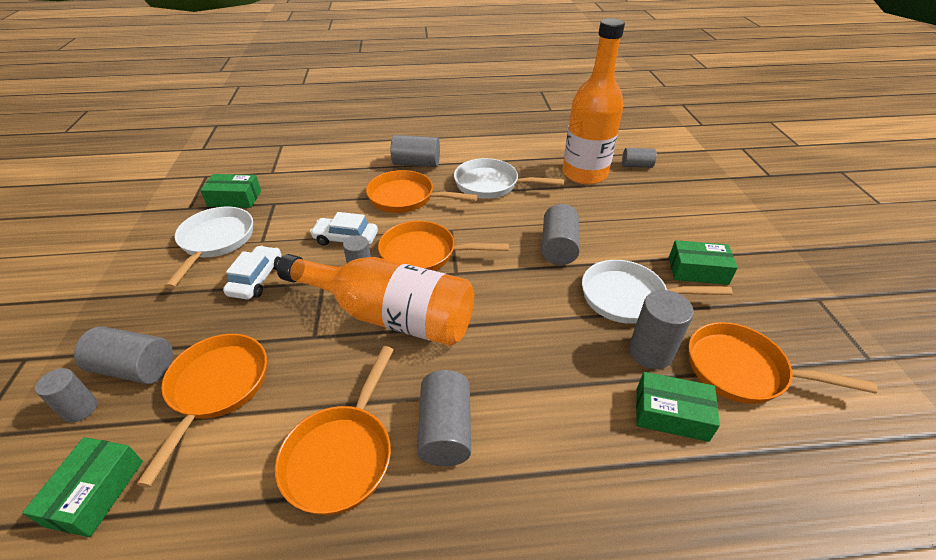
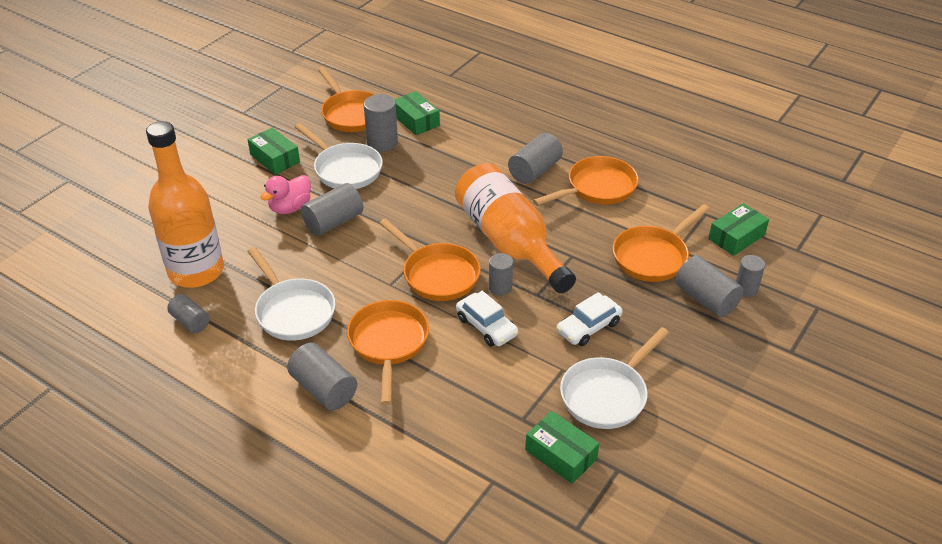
camera: 140 degrees left, 0 degrees up
(406, 198) = (388, 343): orange pan -> orange pan turned 150 degrees counterclockwise
(607, 239) = (290, 208): none -> pink duck
(636, 166) = (138, 251): grey cylinder -> grey cylinder (190, 321)

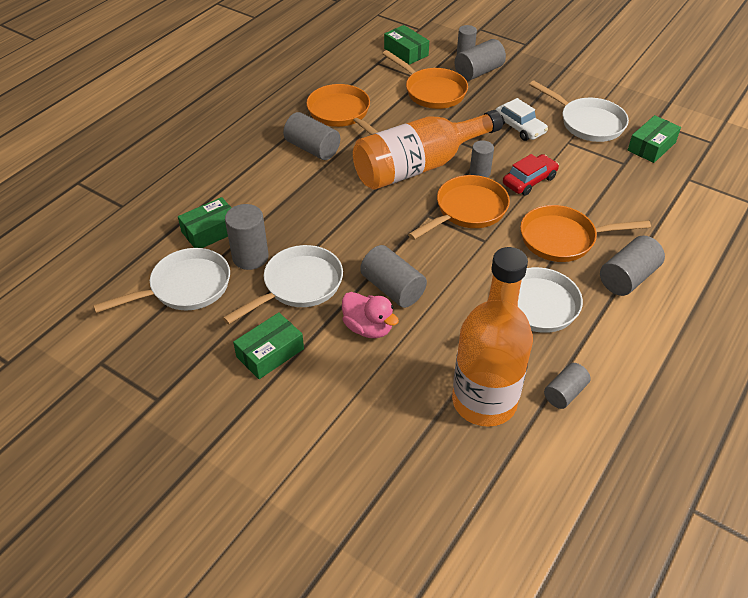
camera: 90 degrees left, 5 degrees up
(351, 114) = (185, 287): orange pan -> white pan
(486, 326) = (529, 181): white car -> red car

